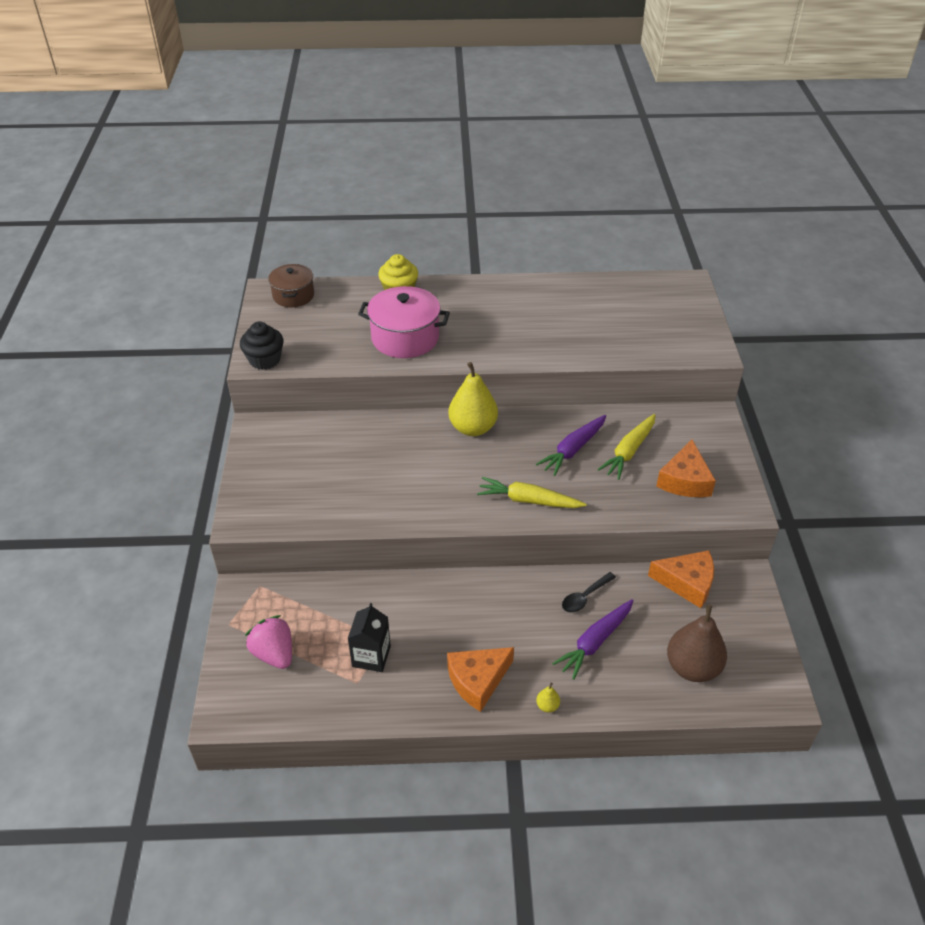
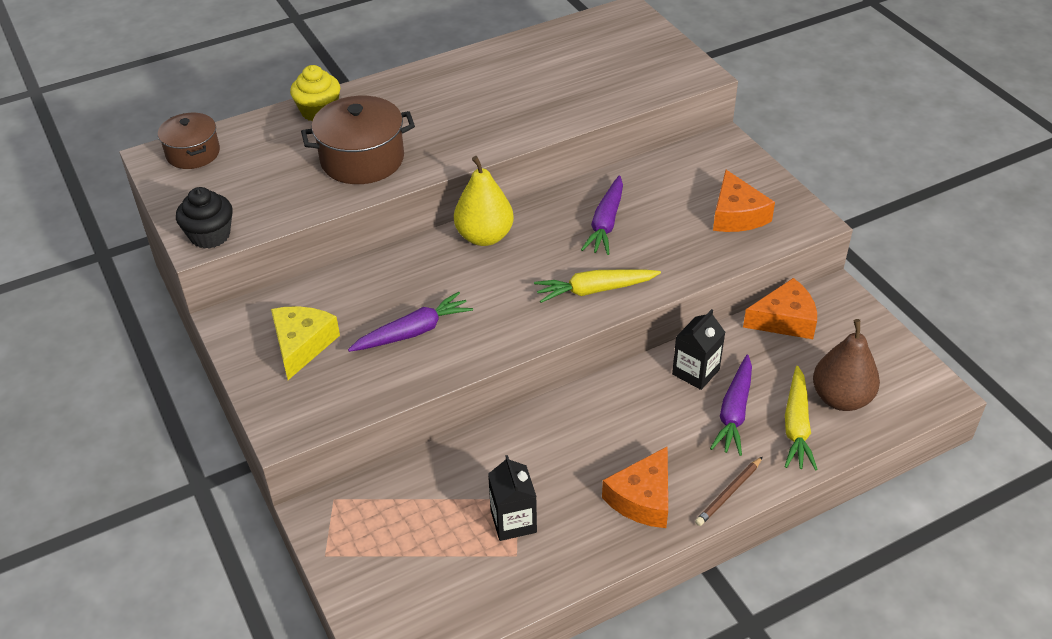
camera: 25 degrees left, 0 degrees up
(274, 654) = (402, 564): pink strawberry -> none
(291, 463) = (302, 345): none -> yellow cheese
(373, 482) = (413, 332): none -> purple carrot
(405, 338) = (362, 159): pink pot -> brown pot
(547, 706) = (729, 493): yellow pear -> brown pencil
(585, 597) = (695, 372): black spoon -> black carton
(629, 451) = (663, 205): yellow carrot -> yellow carrot (796, 426)

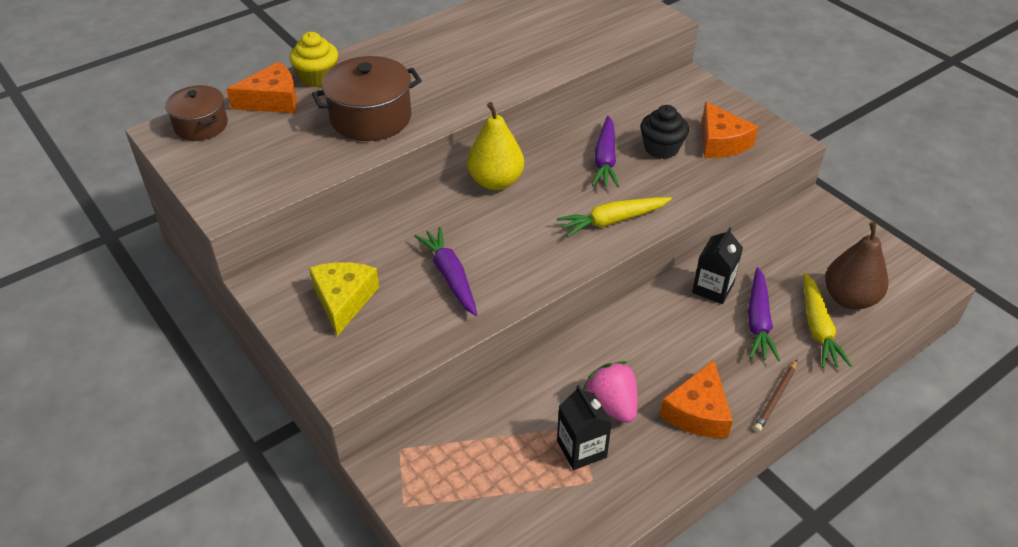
camera: 10 degrees left, 0 degrees up
(210, 235) = (236, 201): black cupcake -> black cupcake (661, 148)
(413, 332) = (450, 276): purple carrot -> purple carrot turned 75 degrees counterclockwise
(556, 481) = (612, 405): none -> pink strawberry
(784, 320) = (778, 233): orange cheese -> orange cheese (272, 100)

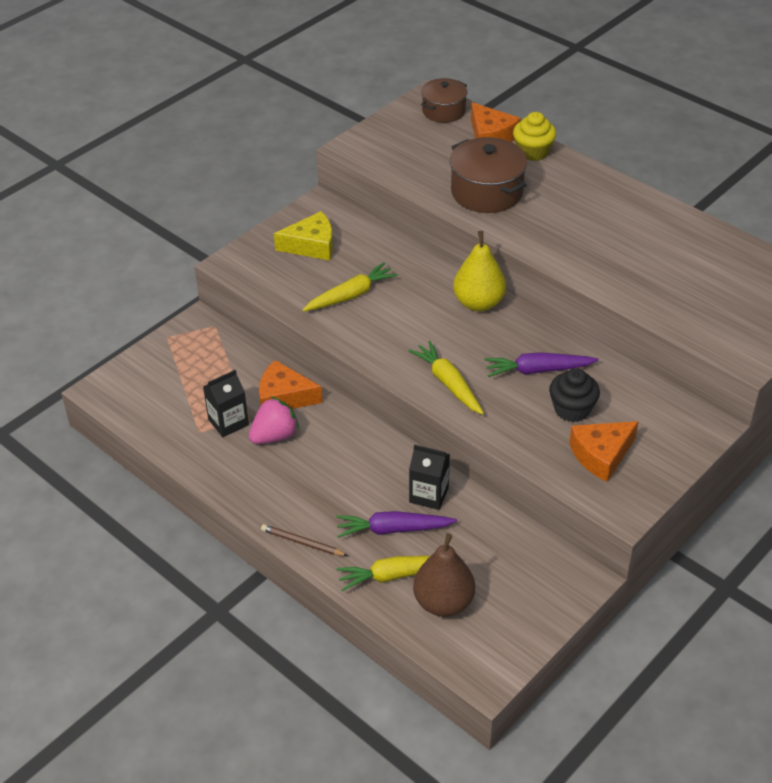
camera: 80 degrees right, 0 degrees up
(450, 276) = (350, 295): purple carrot -> yellow carrot
(698, 412) = (277, 490): orange cheese -> orange cheese (284, 397)

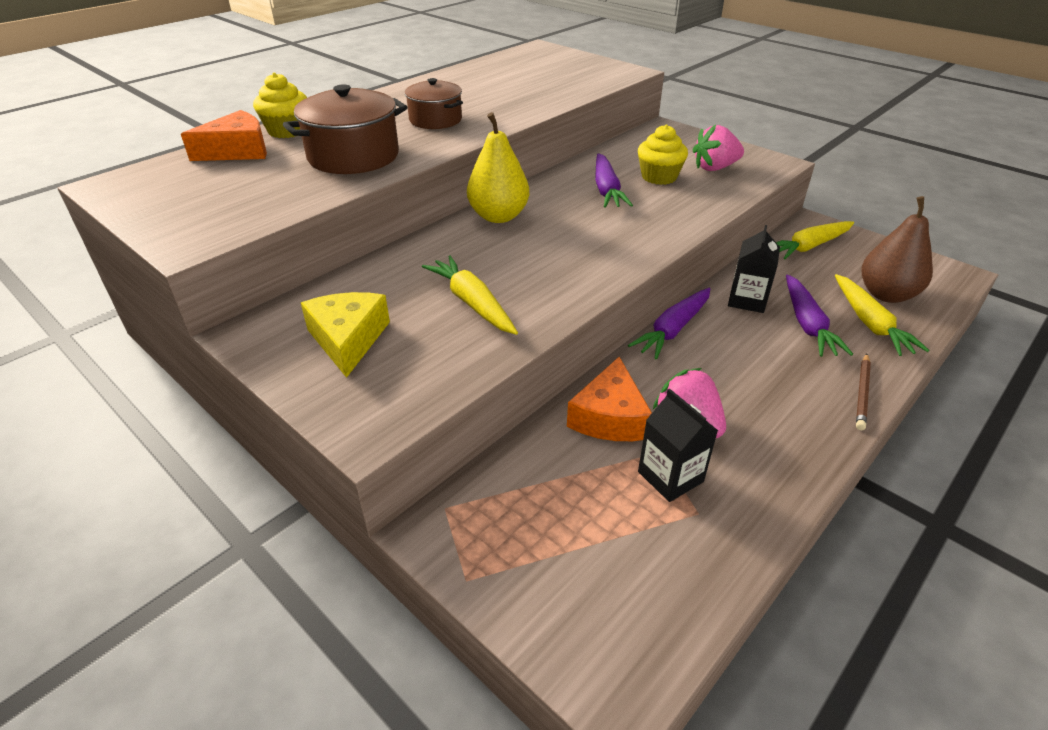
camera: 90 degrees left, 5 degrees down
(384, 440) = (673, 329): none -> purple carrot
(443, 111) = (153, 176): brown pot -> brown pot (435, 120)
(448, 383) = (635, 237): yellow carrot -> yellow carrot (809, 246)
(572, 409) = (659, 177): black cupcake -> yellow cupcake
(601, 455) = (715, 168): orange cheese -> pink strawberry

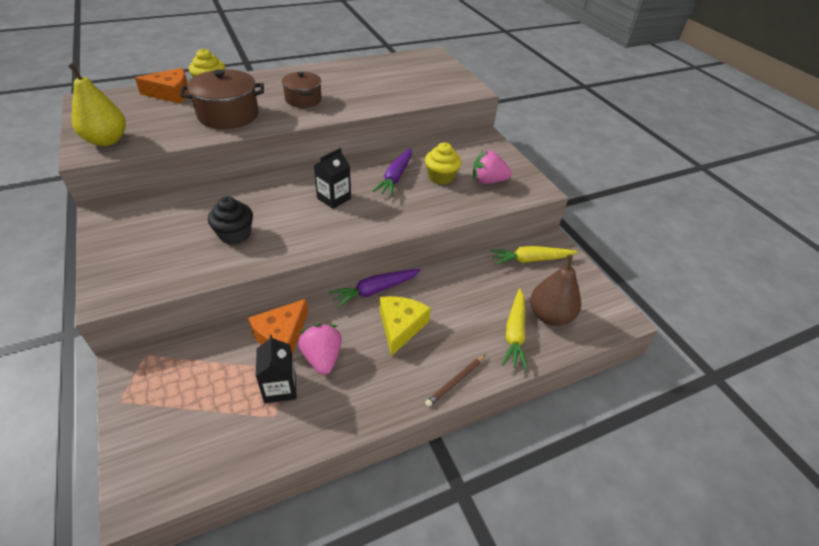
camera: 20 degrees right, 5 degrees up
(348, 339) = (148, 235): yellow cheese -> yellow cheese (400, 326)
(472, 303) = (235, 234): yellow carrot -> black cupcake
(498, 216) = (308, 177): yellow pear -> yellow pear (107, 140)
(747, 300) = (445, 286): black carton -> black carton (334, 198)
(807, 324) = (469, 318): purple carrot -> none

